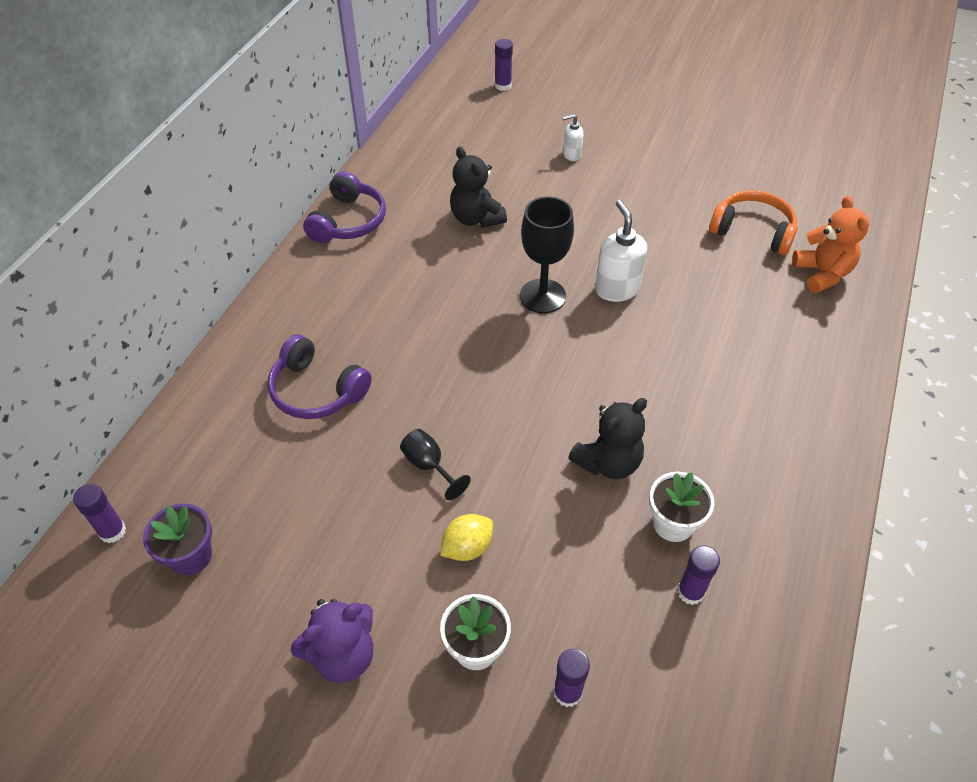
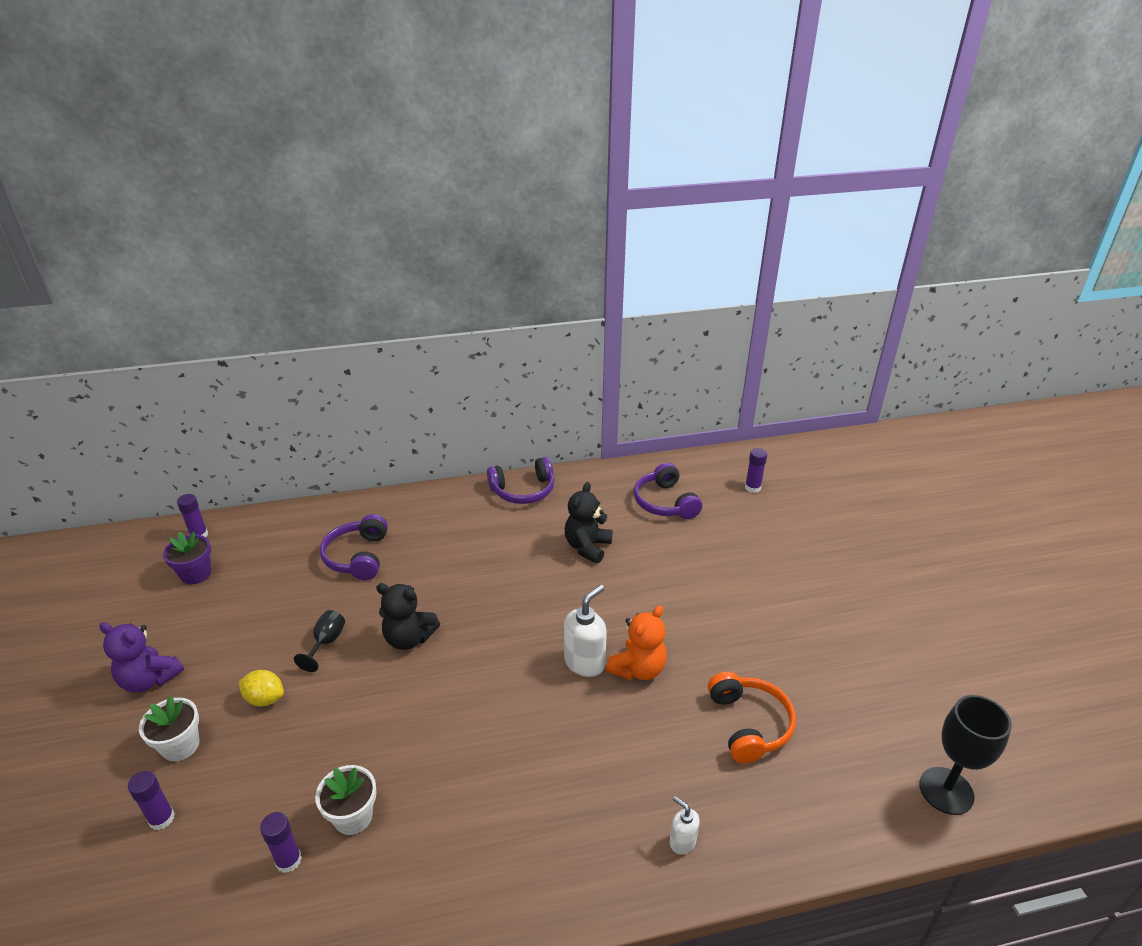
camera: 55 degrees right, 15 degrees down
(467, 143) = (665, 502): none -> purple headphones
(542, 296) = (538, 622): black goblet -> black goblet (946, 791)
(571, 155) = (716, 562): white soap dispenser -> white soap dispenser (682, 841)
(608, 462) = (391, 743): black teddy bear -> black teddy bear (409, 638)
(822, 274) = (744, 806): orange teddy bear -> orange teddy bear (638, 669)

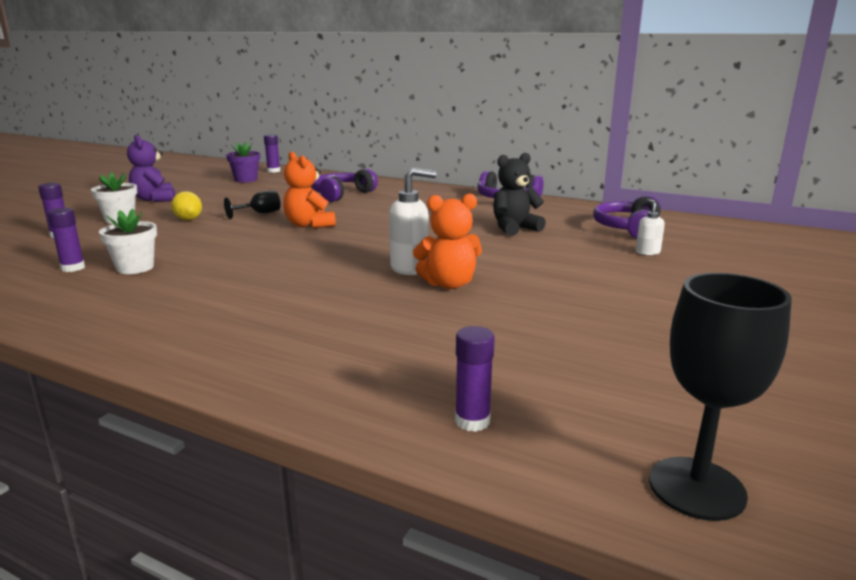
camera: 40 degrees right, 15 degrees down
(409, 638) = (309, 225): black teddy bear -> orange teddy bear
(682, 841) = (310, 370): white soap dispenser -> white soap dispenser (647, 252)
(749, 724) = (502, 343): orange headphones -> none
(752, 487) = (745, 243): purple glue stick -> purple glue stick (472, 421)

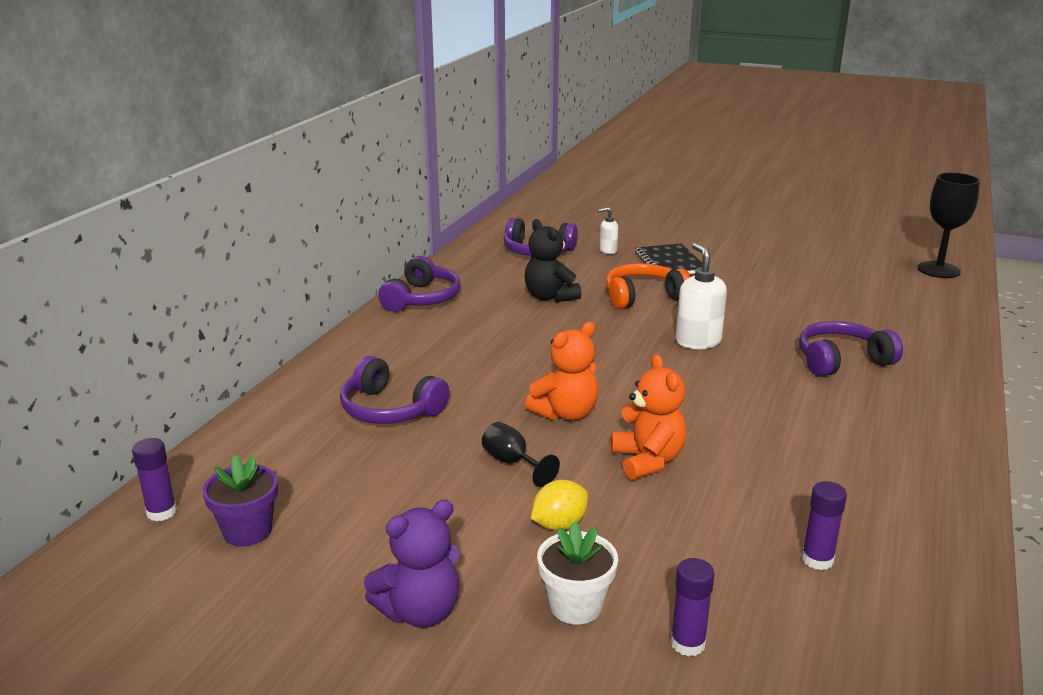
camera: 95 degrees left, 5 degrees up
(135, 268) = (787, 506): white flower pot -> none
(341, 323) = (841, 360): none -> purple headphones
(449, 284) = (729, 323): orange teddy bear -> orange teddy bear (648, 461)
(472, 421) = (933, 312): purple glue stick -> none
(518, 257) = (643, 296): none -> orange headphones
(624, 275) = (670, 262): none -> black notebook

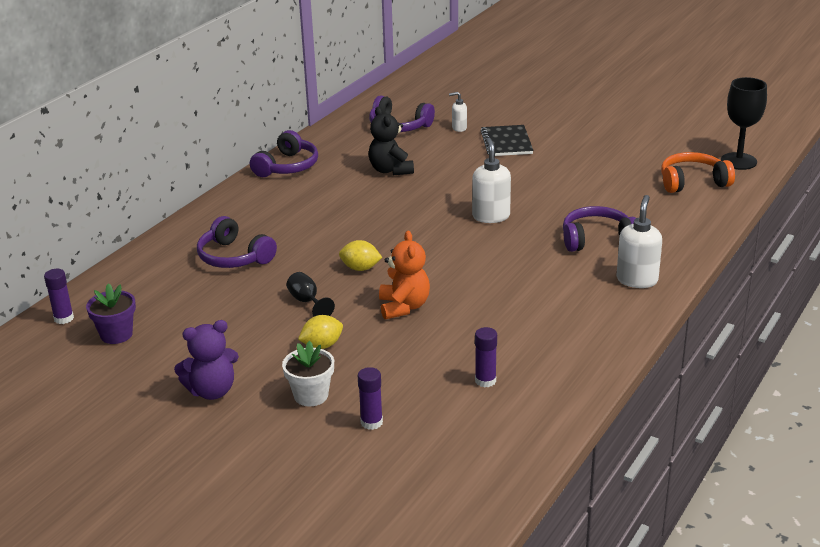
camera: 10 degrees right, 5 degrees up
(565, 413) = (360, 268): orange teddy bear -> yellow lemon
(643, 296) = (467, 174): orange headphones -> orange headphones (692, 182)
(923, 406) = (637, 280): none -> white soap dispenser

